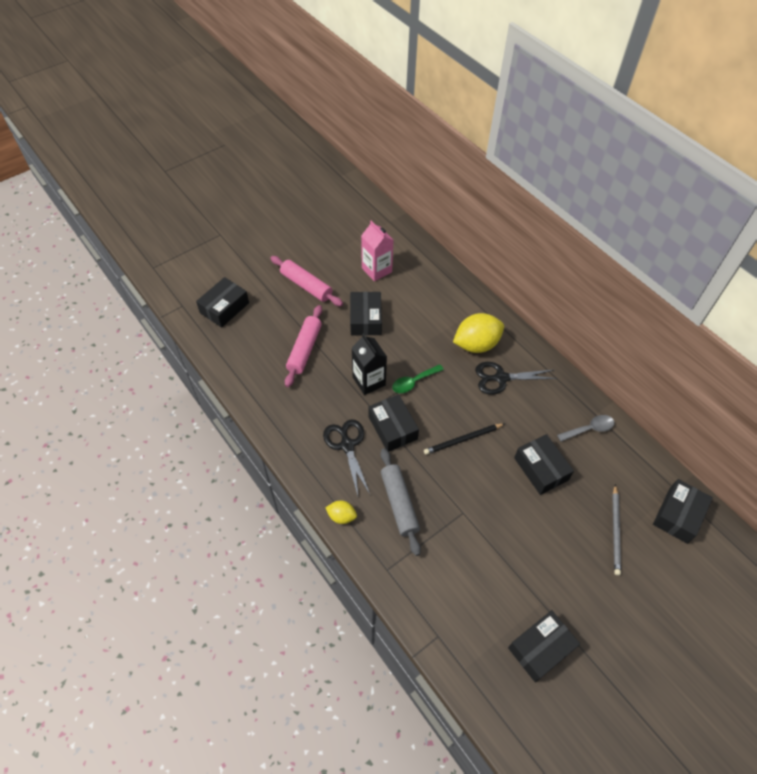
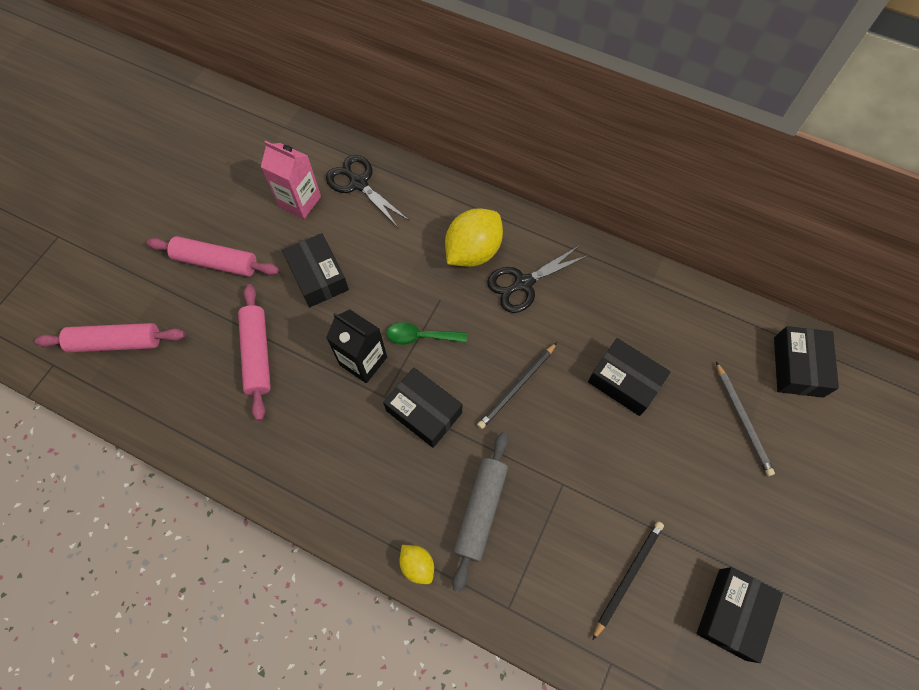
camera: 25 degrees left, 10 degrees up
(224, 308) = (116, 342): black box -> pink rolling pin
(341, 516) = (417, 565): yellow lemon -> yellow lemon turned 60 degrees clockwise
(347, 445) = (377, 463): black scissors -> black scissors (358, 183)
(399, 503) = (481, 510): grey rolling pin -> grey rolling pin turned 60 degrees clockwise
(413, 382) = (420, 336): green spoon -> green spoon turned 60 degrees clockwise
(478, 590) = (628, 576): none -> black pencil
(589, 429) = (654, 304): grey spoon -> none

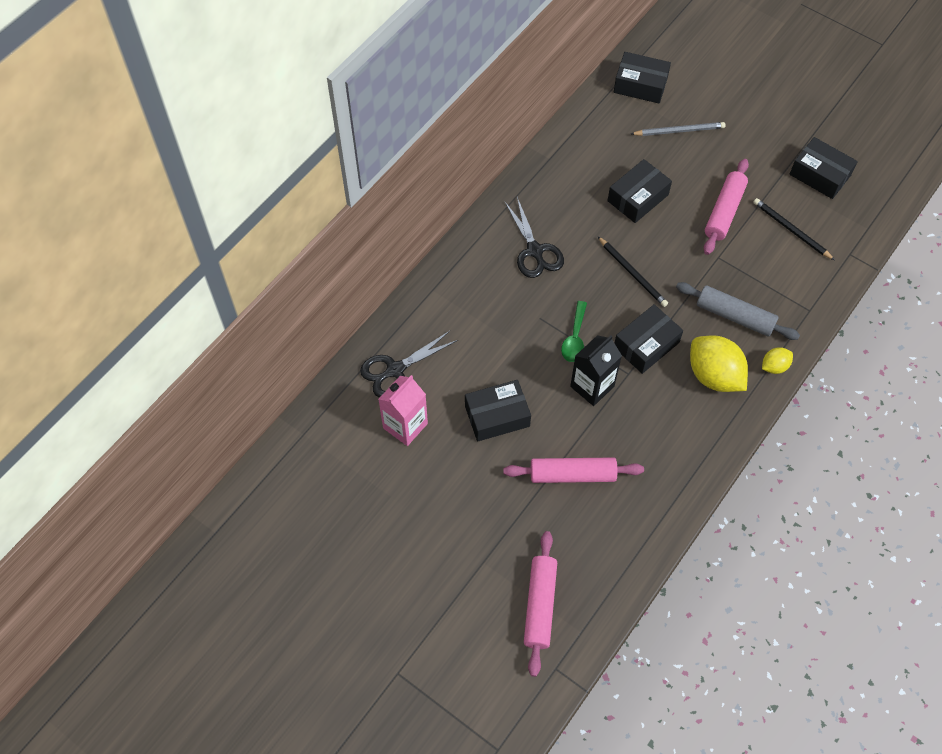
camera: 80 degrees left, 5 degrees down
(216, 262) = (463, 508): pink rolling pin -> pink rolling pin (724, 212)
(473, 251) = (494, 284): yellow lemon -> yellow lemon (714, 376)

